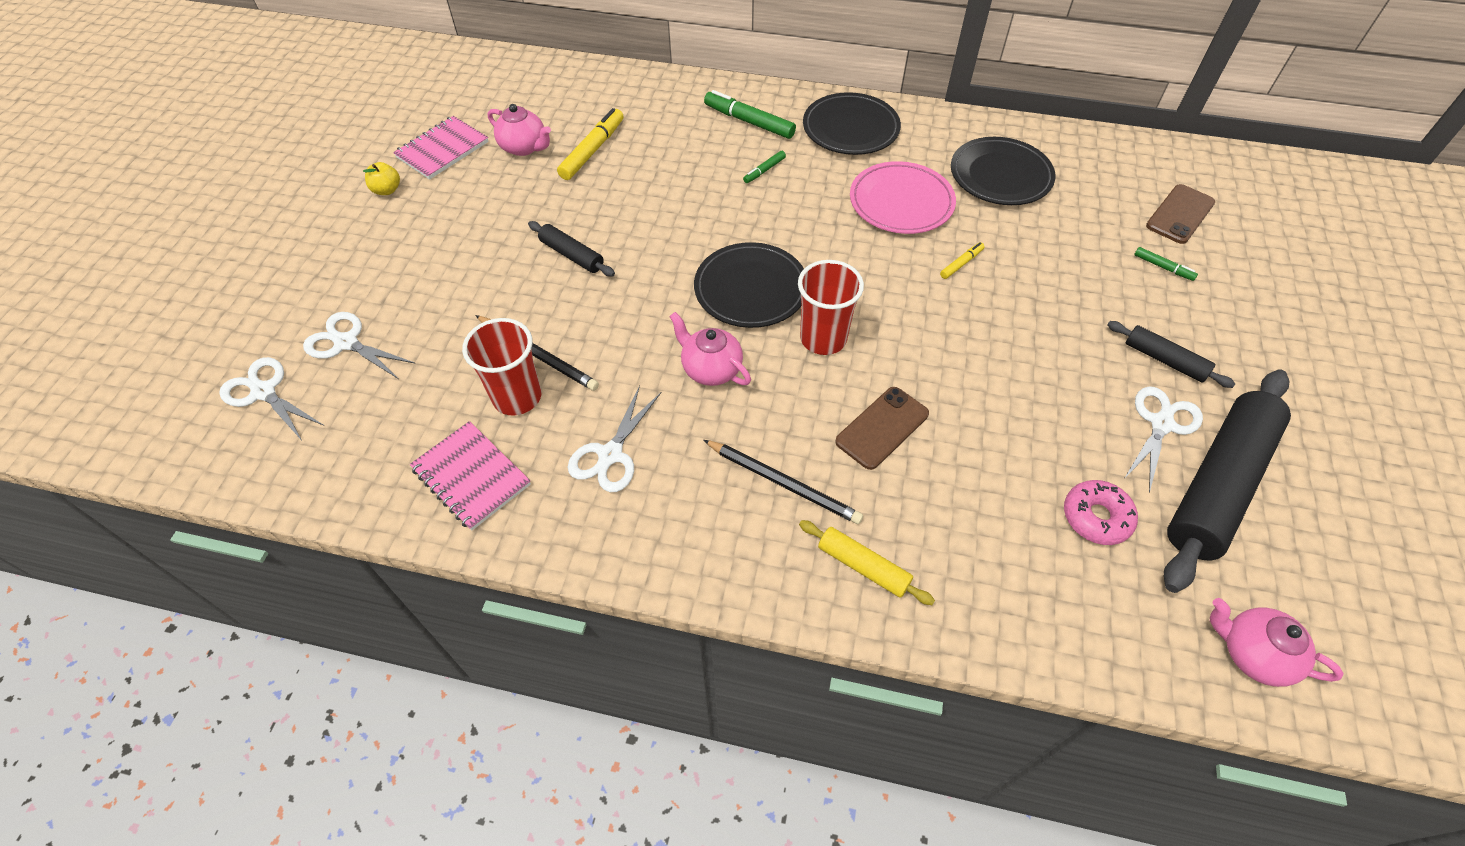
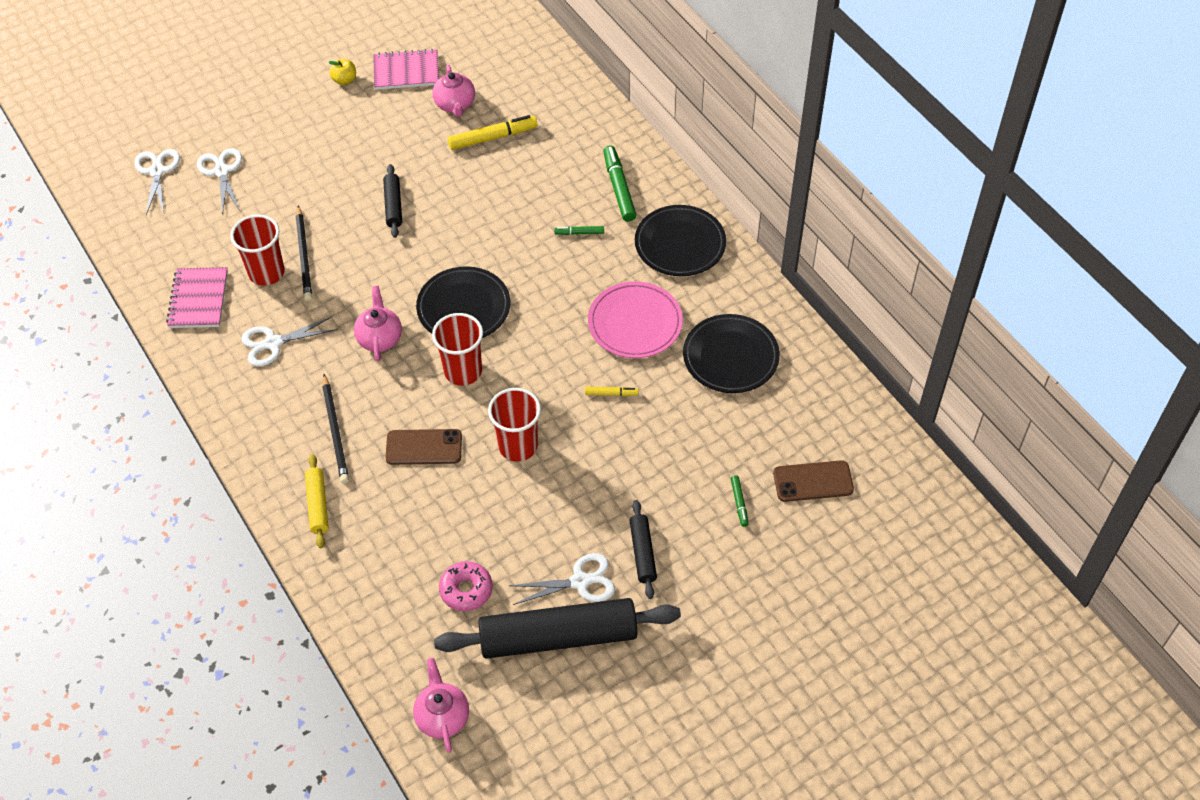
camera: 45 degrees right, 0 degrees up
(954, 360) = (518, 446): none -> red cup

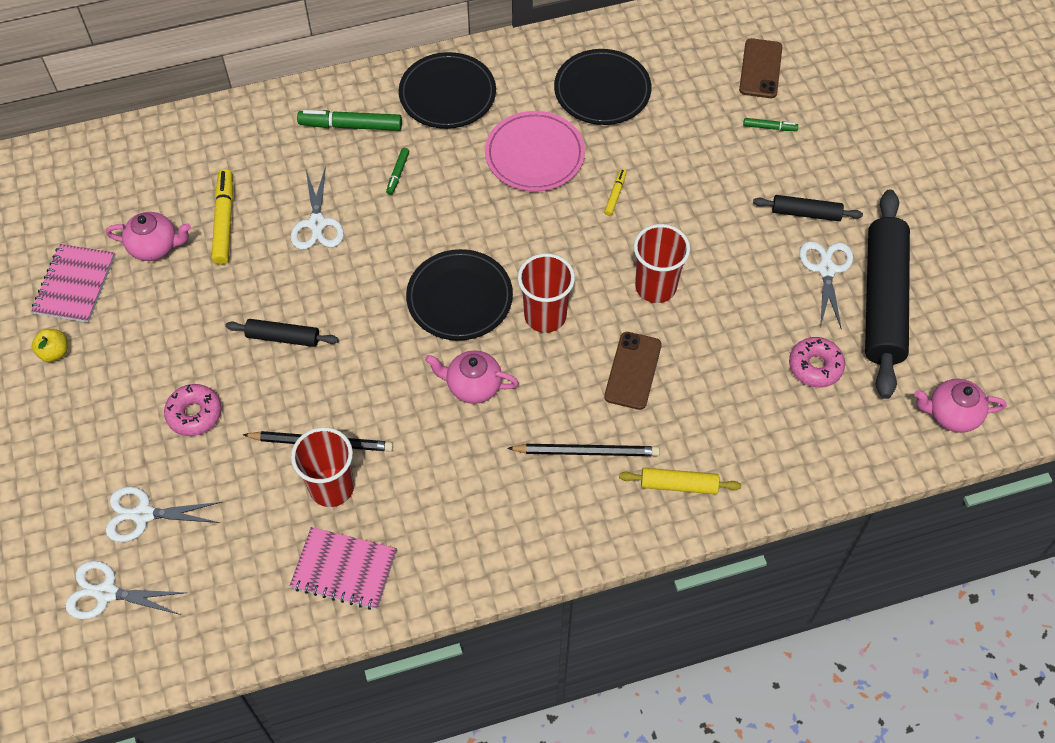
camera: 75 degrees left, 5 degrees up
(273, 343) = (441, 496): white scissors -> white scissors (317, 224)
(311, 174) = (194, 414): none -> pink donut

